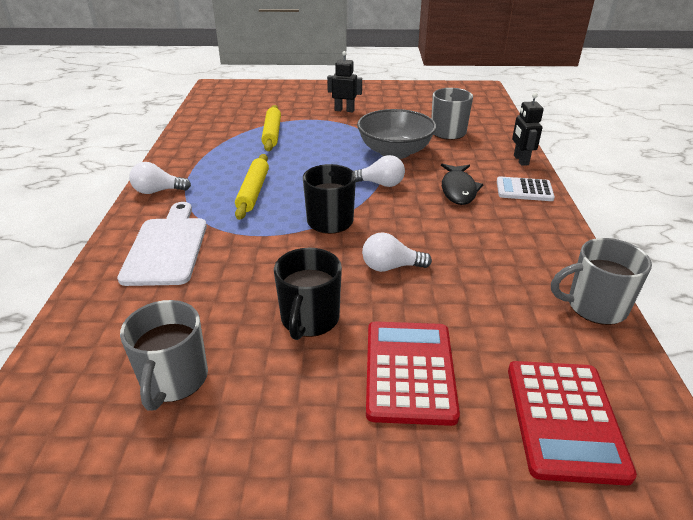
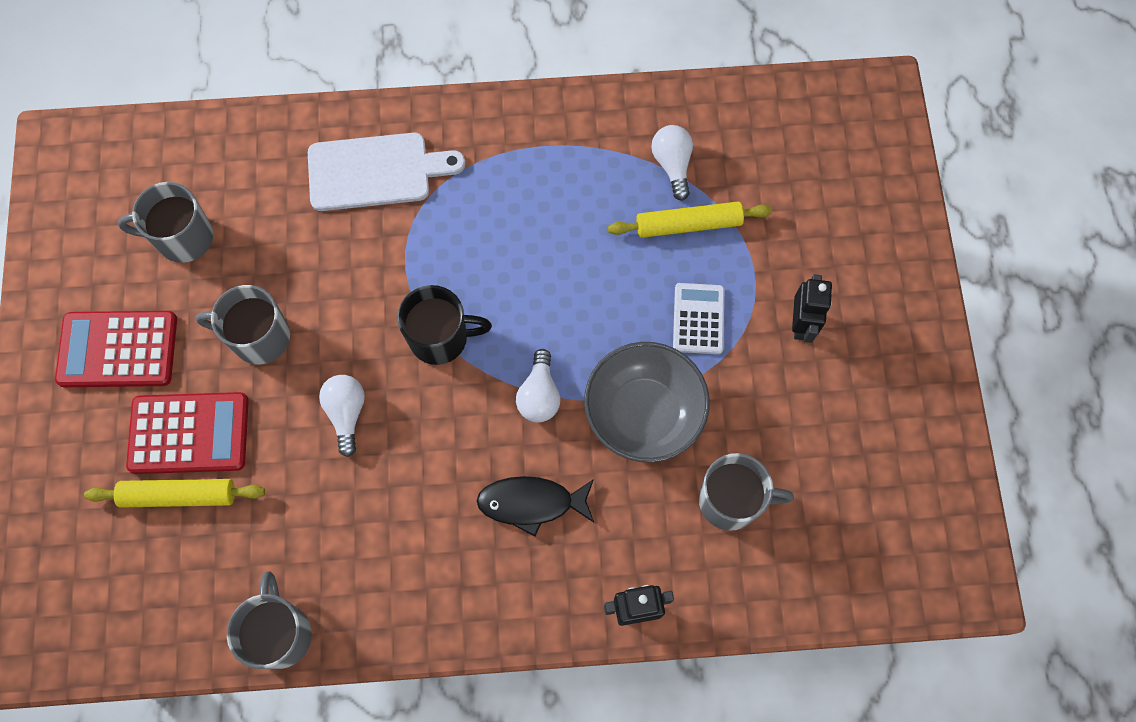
camera: 85 degrees right, 35 degrees up
(158, 191) = (497, 122): white light bulb -> white light bulb (672, 165)
(253, 191) = (505, 235): yellow rolling pin -> yellow rolling pin (179, 495)
(309, 319) = (259, 337): black mug -> grey mug
(524, 190) = (538, 599): white calculator -> white calculator (698, 319)
(564, 420) = (131, 565): red calculator -> red calculator (118, 350)

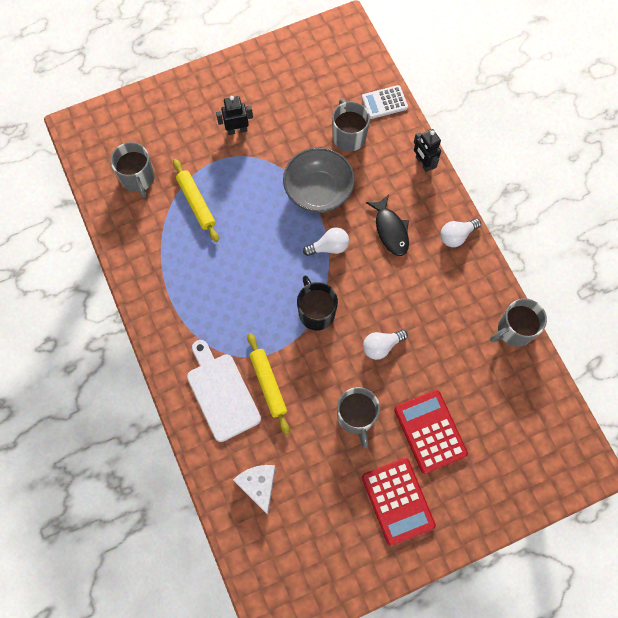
camera: 110 degrees left, 0 degrees up
(179, 495) = (467, 420): yellow rolling pin -> yellow rolling pin (268, 384)
(183, 237) = (309, 496): grey mug -> grey mug (138, 178)
(229, 179) = (258, 485): none -> white cheese
(672, 165) = (160, 223): white light bulb -> white light bulb (456, 236)
(698, 319) = (253, 181): white calculator -> white calculator (384, 102)

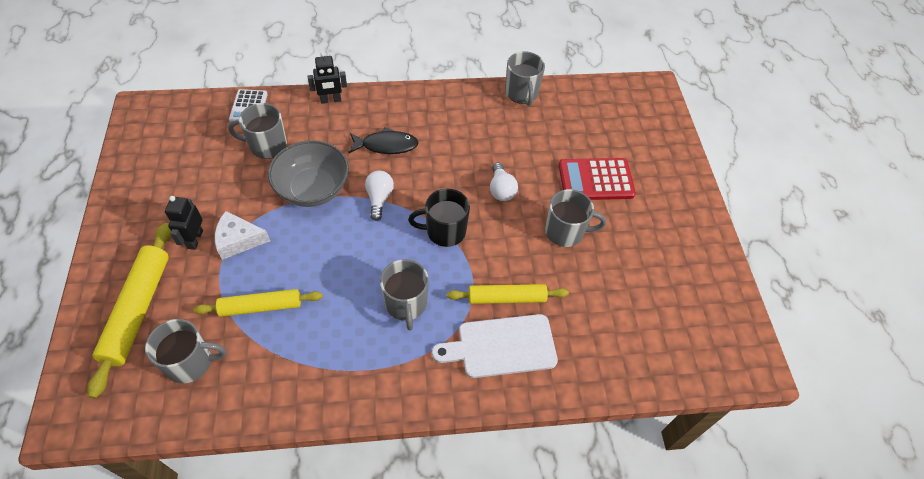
camera: 75 degrees left, 15 degrees down
(166, 124) = (138, 310): none -> yellow rolling pin
(234, 306) = (406, 304): none -> grey mug
(258, 485) = (614, 340): white cheese -> white cheese (238, 240)
(398, 501) = (655, 225): red calculator -> none
(456, 236) = (416, 101): white light bulb -> none

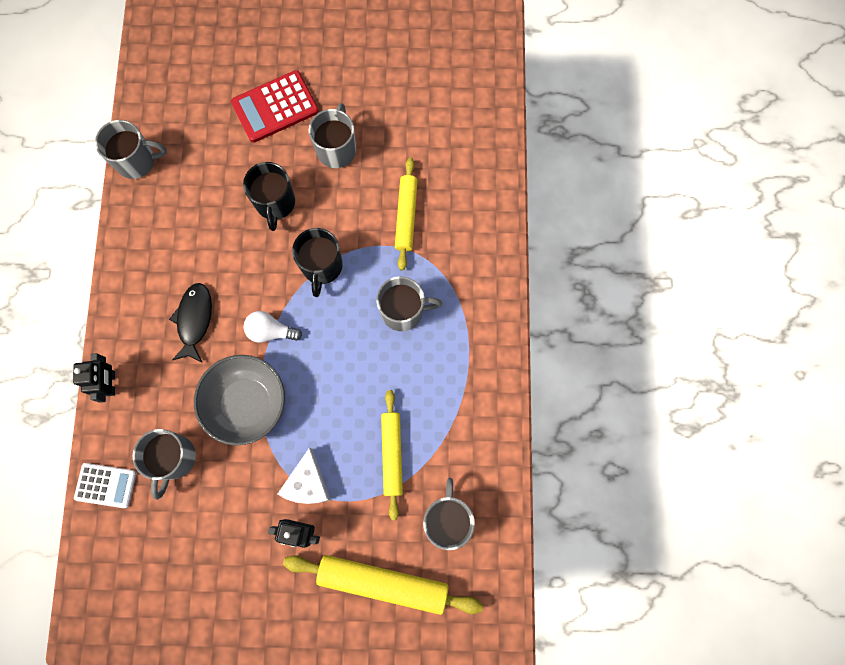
camera: 80 degrees left, 20 degrees up
(501, 189) = (275, 203): white light bulb -> black mug
(501, 346) = (456, 228): white cutting board -> none
(595, 180) = (275, 107): red calculator -> red calculator turned 60 degrees clockwise

